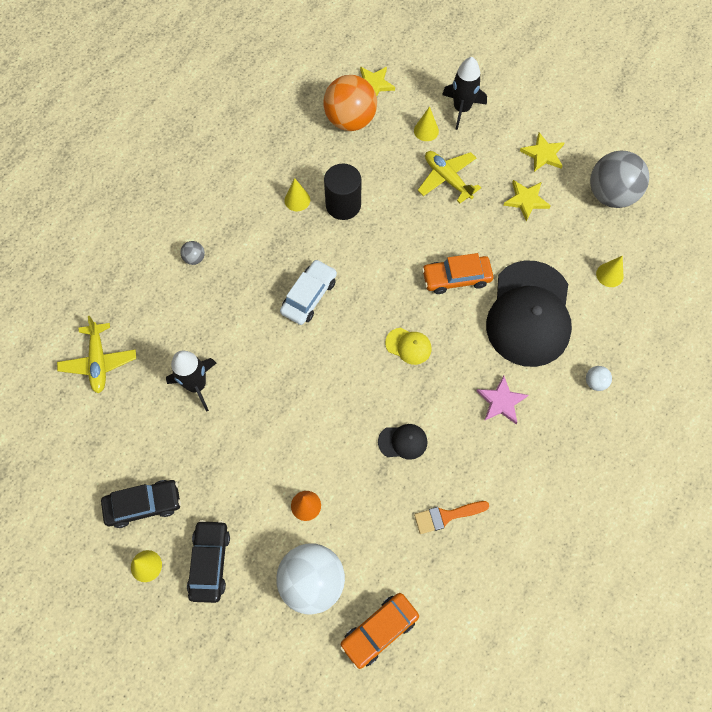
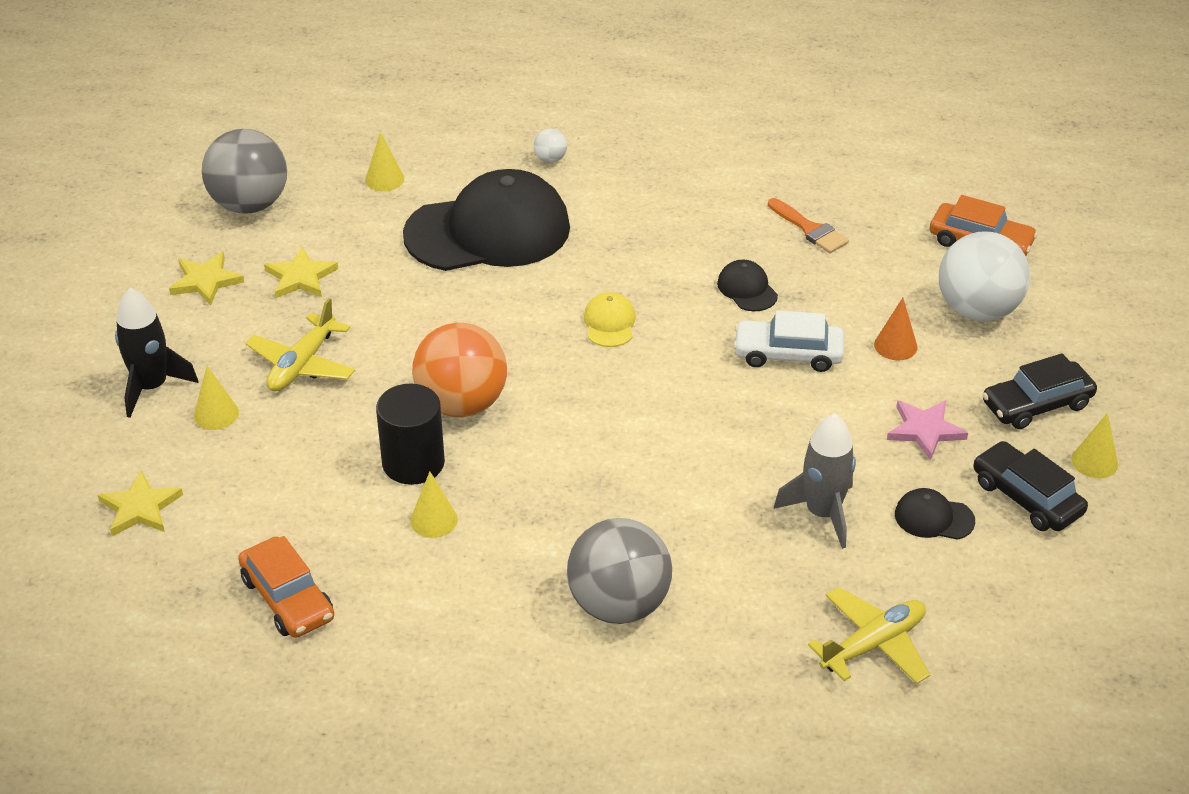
camera: 115 degrees left, 25 degrees down
(159, 442) = (933, 518): none -> black cap
(194, 258) = (619, 604): grey ball -> grey ball, size x2.40
(196, 385) = (822, 513): black rocket -> grey rocket
(309, 296) = (598, 445): white car -> white car (788, 354)
(350, 120) = (234, 511): orange ball -> orange ball (462, 404)
(456, 278) = (473, 309): orange car -> orange car (287, 598)
(501, 401) = (631, 224): pink star -> pink star (925, 430)

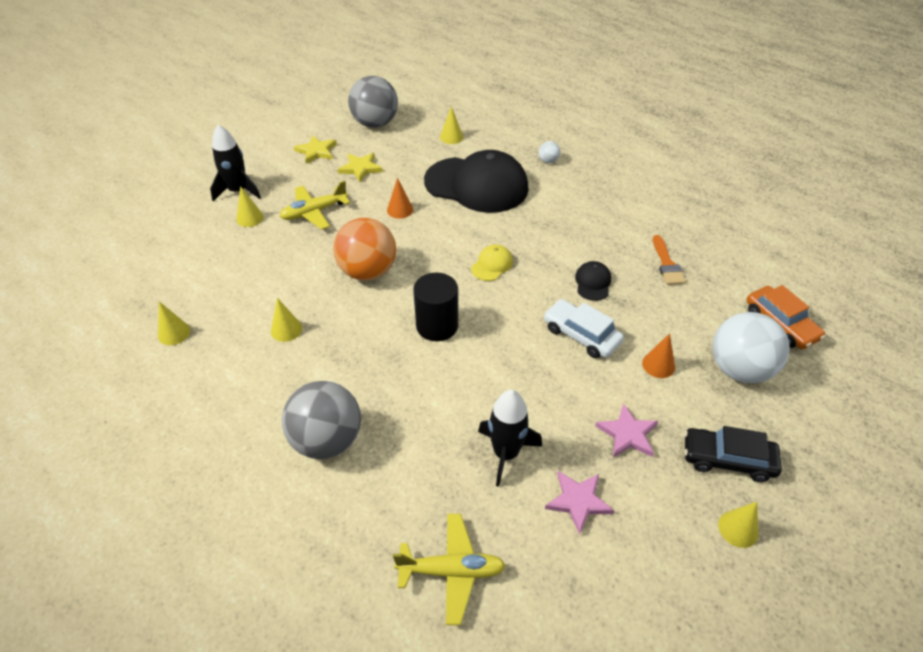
camera: 35 degrees right, 5 degrees up
(140, 508) = (167, 248): yellow star -> none
(287, 598) = (174, 333): orange car -> yellow cone
(413, 463) = (310, 291): black cylinder -> black cylinder (437, 326)
(419, 308) = (400, 210): none -> orange cone
(822, 513) = (506, 453): grey rocket -> black rocket
(933, 518) = (578, 501): black cap -> pink star
(1026, 497) = (660, 526): black car -> none

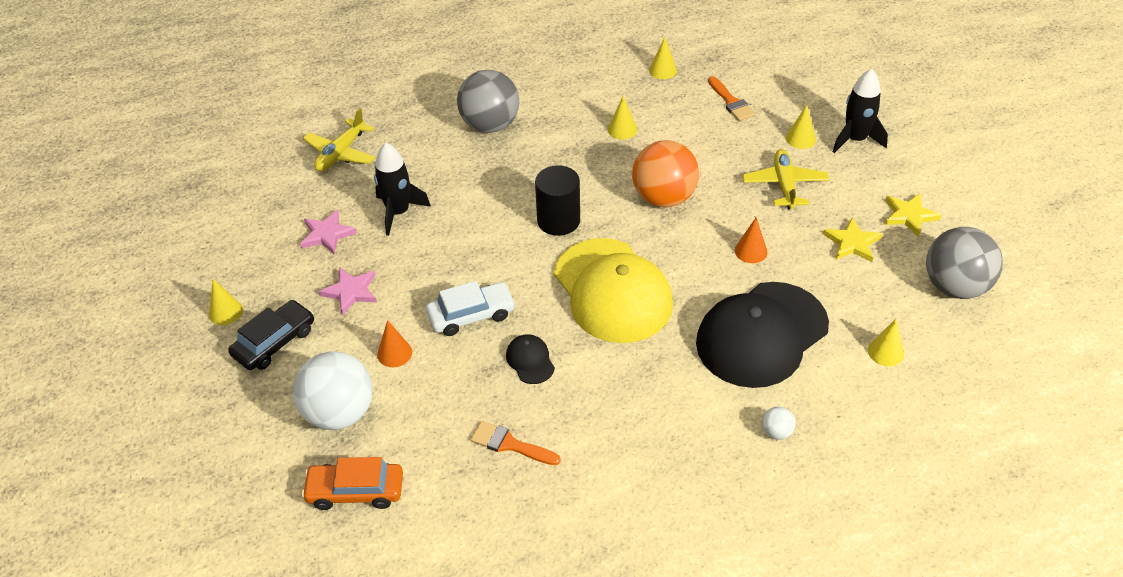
camera: 120 degrees right, 0 degrees up
(212, 270) = (731, 102): none -> orange brush
(492, 265) = (612, 291): yellow cap -> yellow cap, size x2.47
(593, 282) = (530, 360): black cap -> black cap turned 150 degrees counterclockwise

